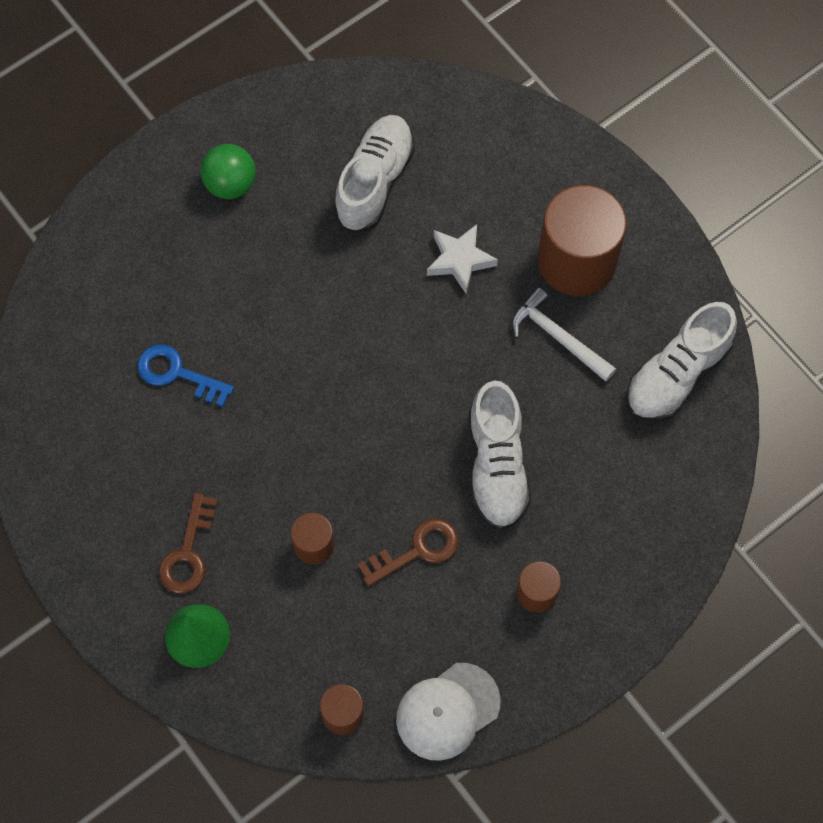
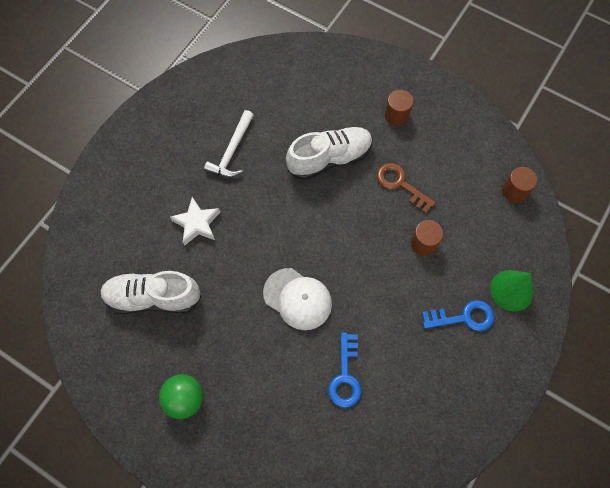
camera: 110 degrees left, 0 degrees up
(188, 552) = (463, 317): brown key -> blue key
(447, 711) = (485, 138): white cap -> white cap (297, 299)
(576, 261) = (175, 156): brown cylinder -> none
(676, 375) = (234, 83): white shoe -> none

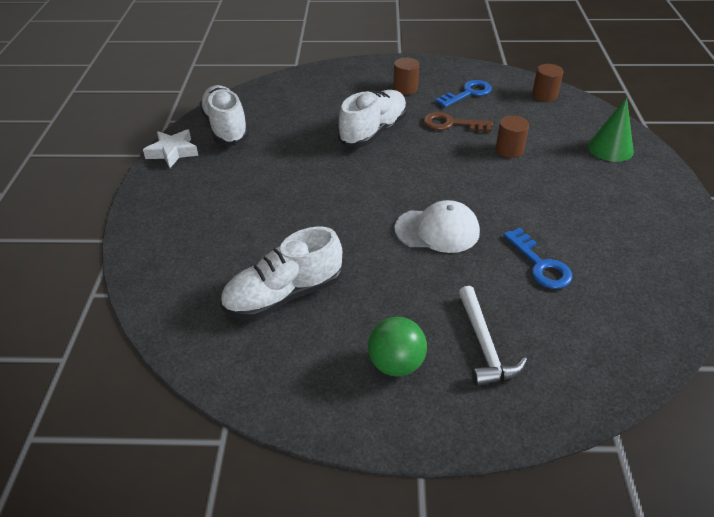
camera: 30 degrees left, 25 degrees down
(197, 223) = (283, 220): white star -> white star (173, 152)
(217, 91) = (226, 128): none -> white shoe
(232, 151) = (275, 159): white hammer -> white hammer (484, 345)
(463, 317) = (593, 180): blue key -> blue key (468, 93)

